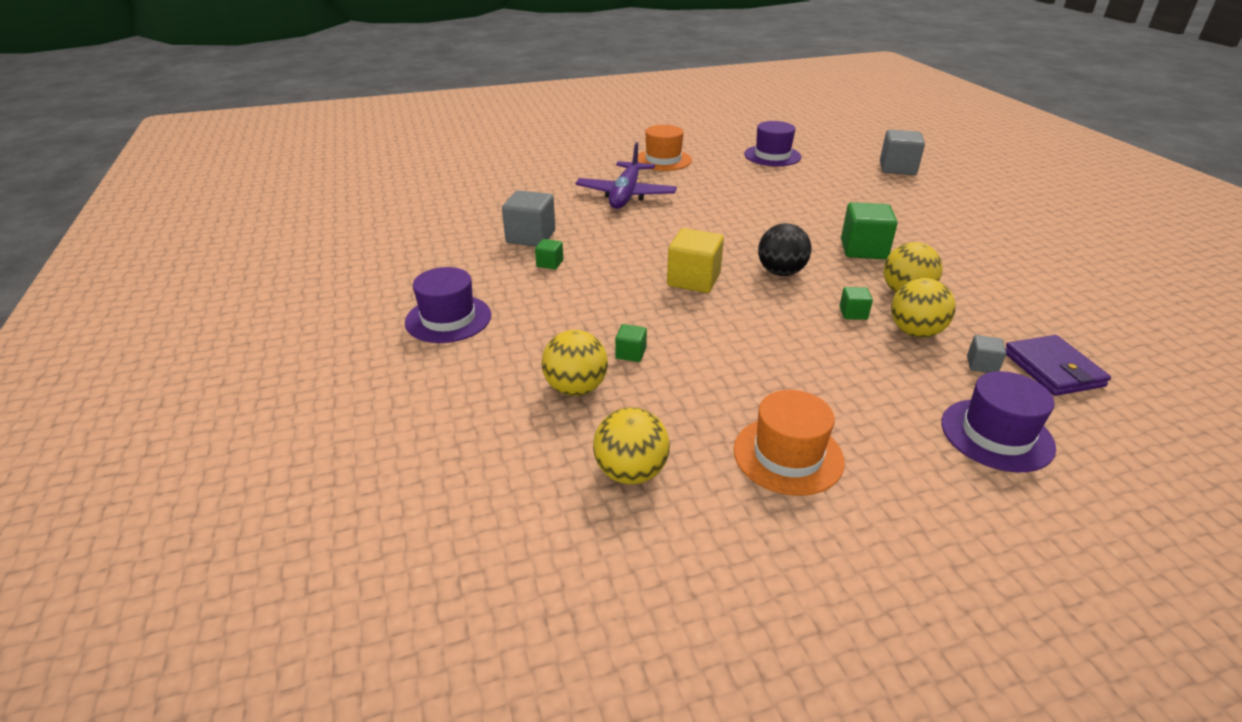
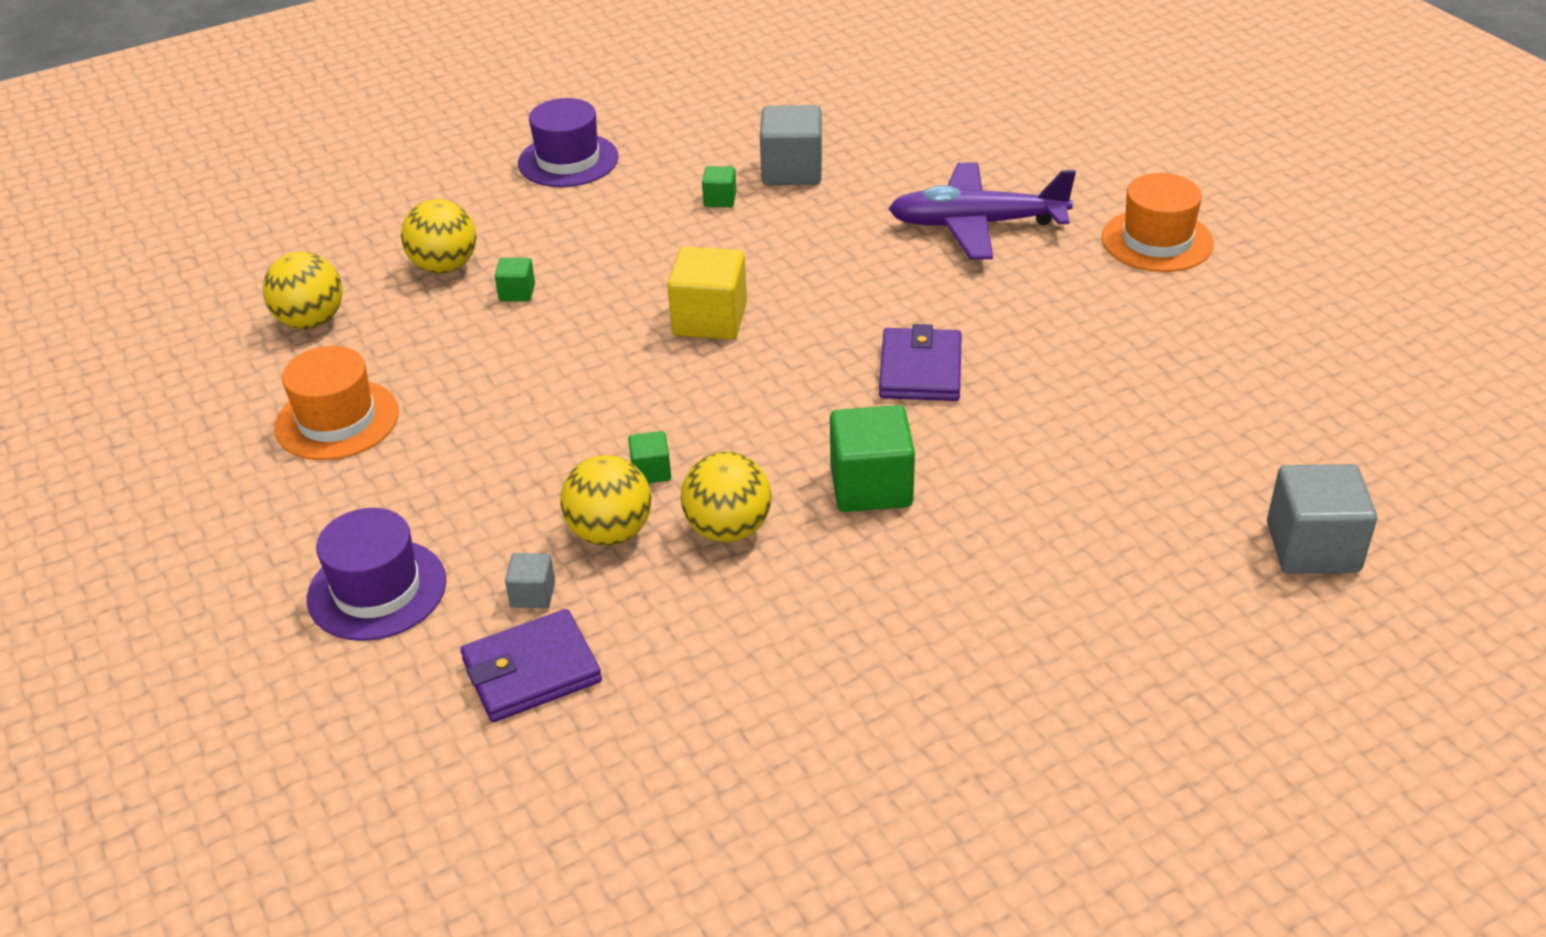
camera: 80 degrees right, 5 degrees up
(761, 225) = (920, 370): none -> purple wallet
(772, 156) = (1269, 366): purple hat -> none
(781, 272) = (757, 398): black ball -> none

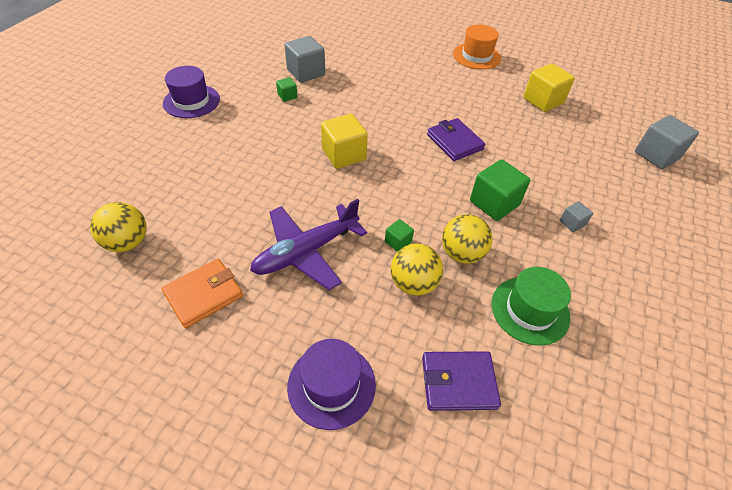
camera: 40 degrees left, 10 degrees up
(337, 420) = (204, 294): orange hat -> orange wallet
(444, 267) = (179, 180): yellow ball -> none
(517, 292) = (234, 178): green cube -> none
(531, 671) = (458, 382): purple wallet -> purple wallet turned 60 degrees clockwise
(533, 594) = (413, 338): grey cube -> grey cube (572, 223)
(739, 647) = (530, 310): none -> green hat
(976, 224) = (406, 71): purple plane -> purple plane (306, 252)
(1193, 366) = (543, 101): none -> yellow cube

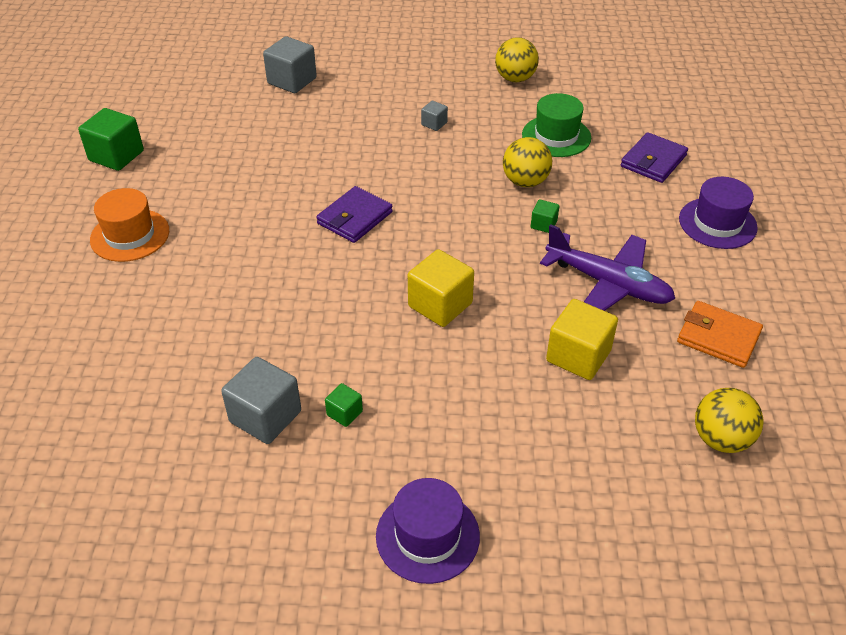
camera: 110 degrees left, 5 degrees down
(413, 283) = (584, 203): yellow ball -> yellow ball (515, 79)
(458, 382) = (653, 161): purple wallet -> purple wallet turned 60 degrees clockwise
(494, 203) = (441, 173): green cube -> green cube (116, 156)
(543, 101) = (224, 162): yellow cube -> yellow cube (578, 356)

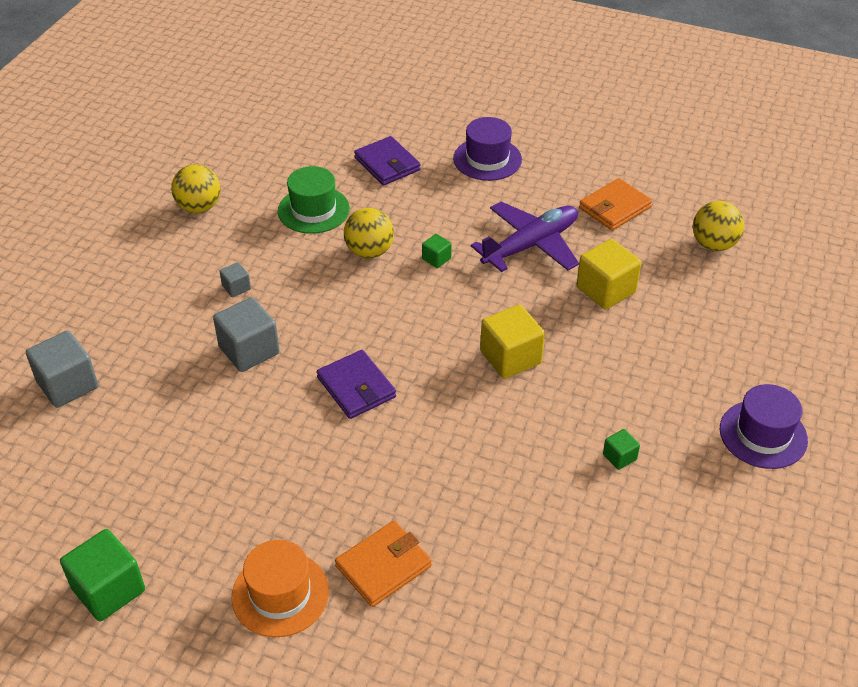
camera: 70 degrees left, 0 degrees up
(169, 283) = (383, 566): none -> orange wallet
(265, 416) = (605, 516): grey cube -> grey cube (249, 350)

